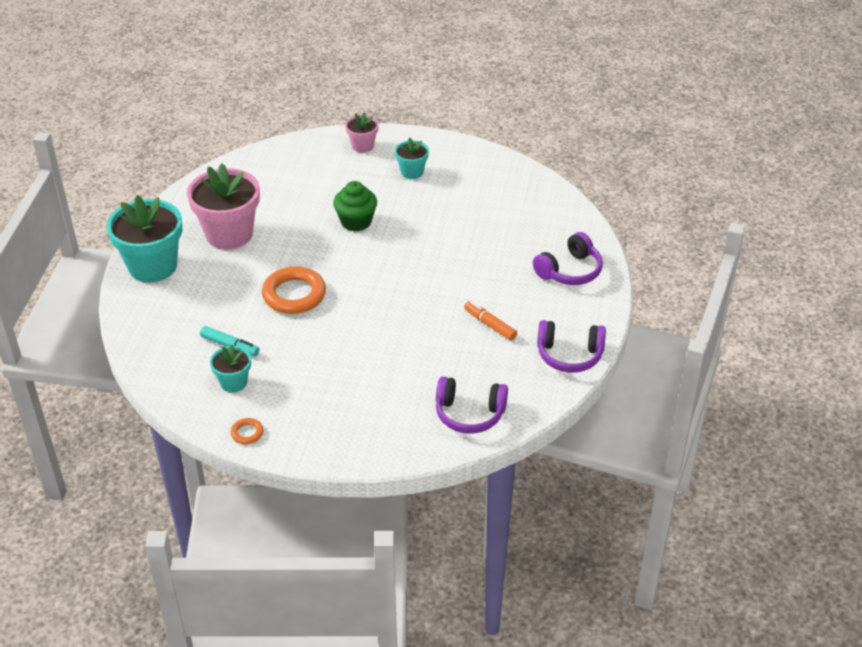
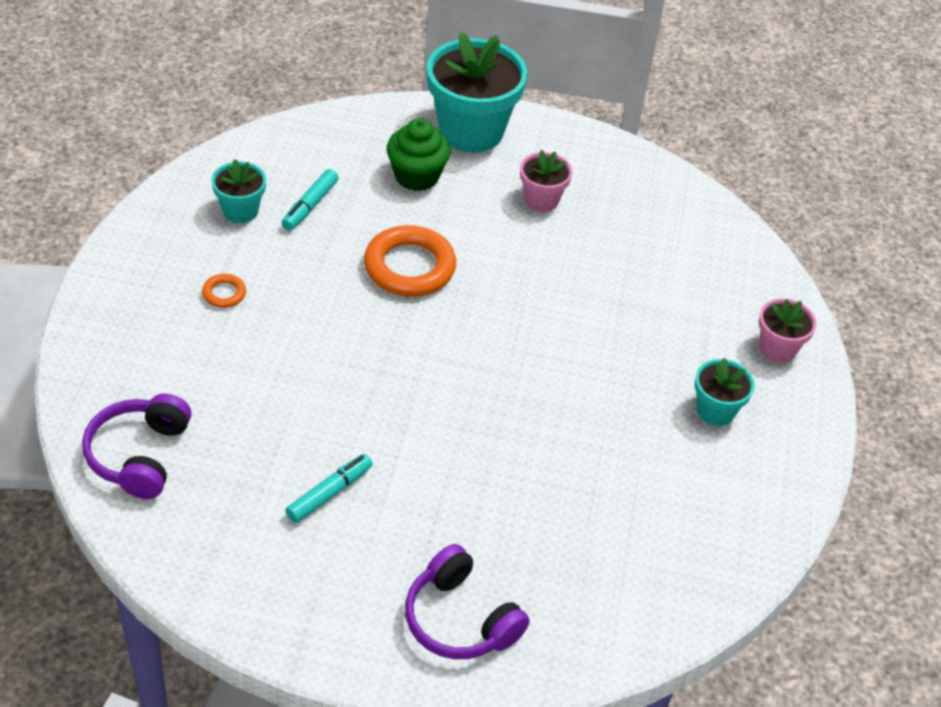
camera: 85 degrees right, 5 degrees up
(229, 234) = (541, 200): pink flower pot -> pink flower pot, size x0.51
(247, 433) = (147, 224): orange ring -> orange ring (224, 293)
(356, 221) = (578, 337): green cupcake -> green cupcake (416, 176)
(490, 325) = (329, 493): orange marker -> turquoise marker
(569, 355) = (248, 597): purple headphones -> none

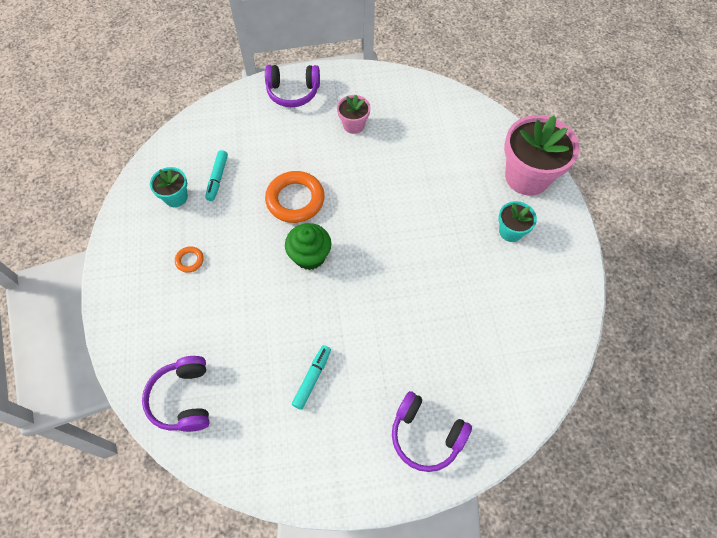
camera: 15 degrees left, 15 degrees up
(416, 176) = (273, 135): green cupcake -> green cupcake (310, 256)
(471, 130) = (293, 92): turquoise flower pot -> purple headphones
(777, 348) = (527, 177): pink flower pot -> pink flower pot, size x1.96

